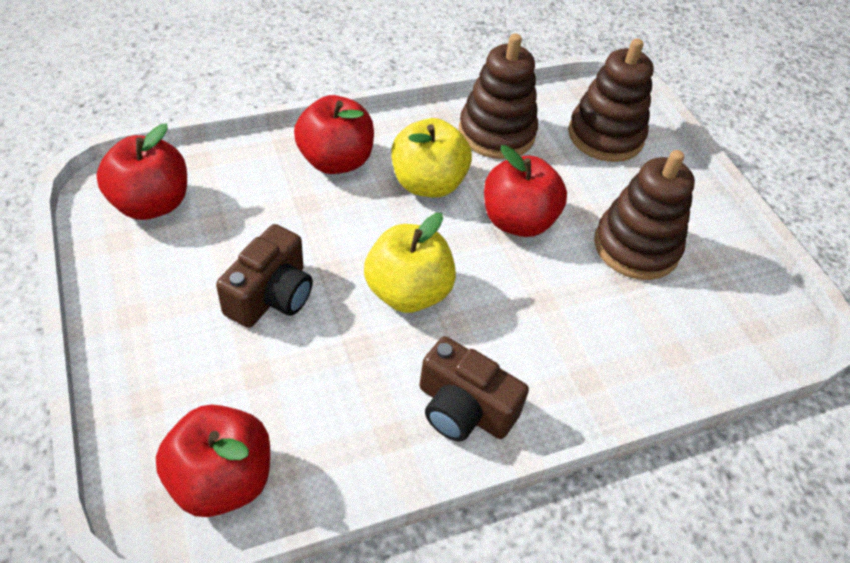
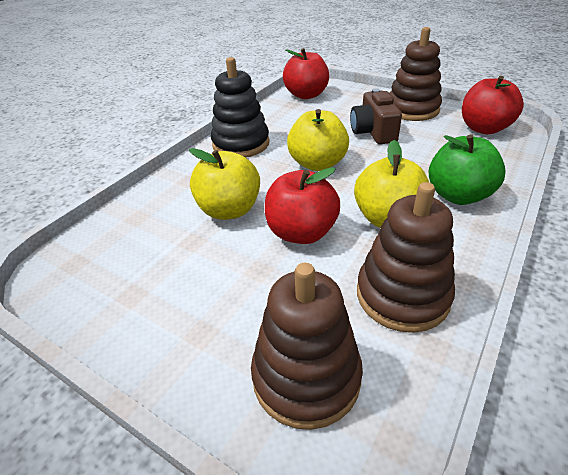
camera: 150 degrees right, 10 degrees down
(335, 161) = (458, 195): red apple -> green apple
(463, 409) = (241, 144): brown camera -> black stacking toy
(566, 293) = (229, 210): none -> yellow apple
(636, 247) = (198, 268): brown stacking toy -> brown stacking toy (412, 109)

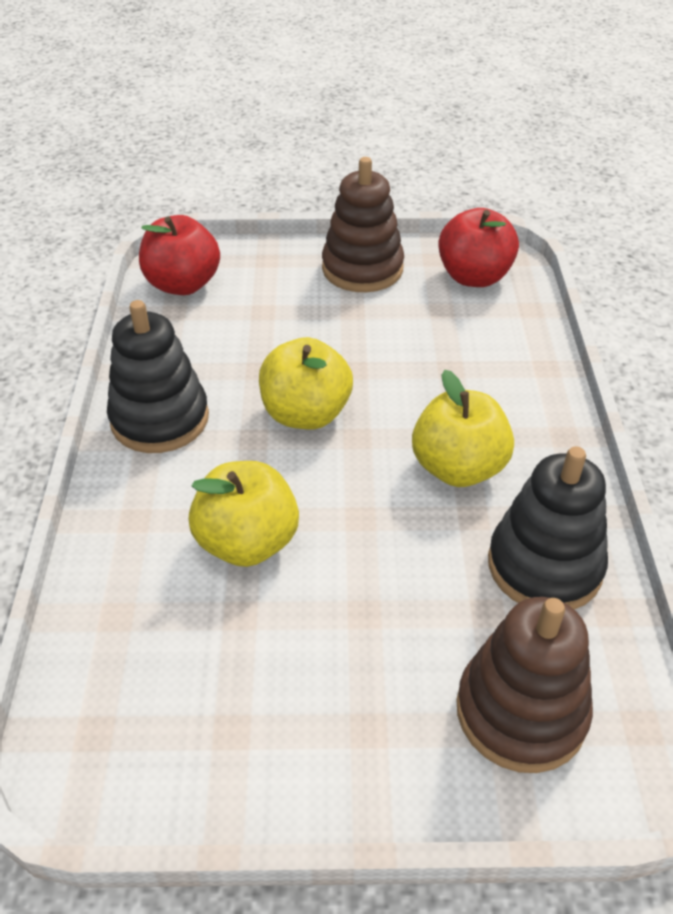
camera: 35 degrees left, 5 degrees up
(301, 232) = (372, 534): red apple -> none
(373, 132) = (339, 329): brown camera -> none
(402, 295) = (544, 566): brown stacking toy -> black stacking toy
(458, 195) = (512, 400): green apple -> none

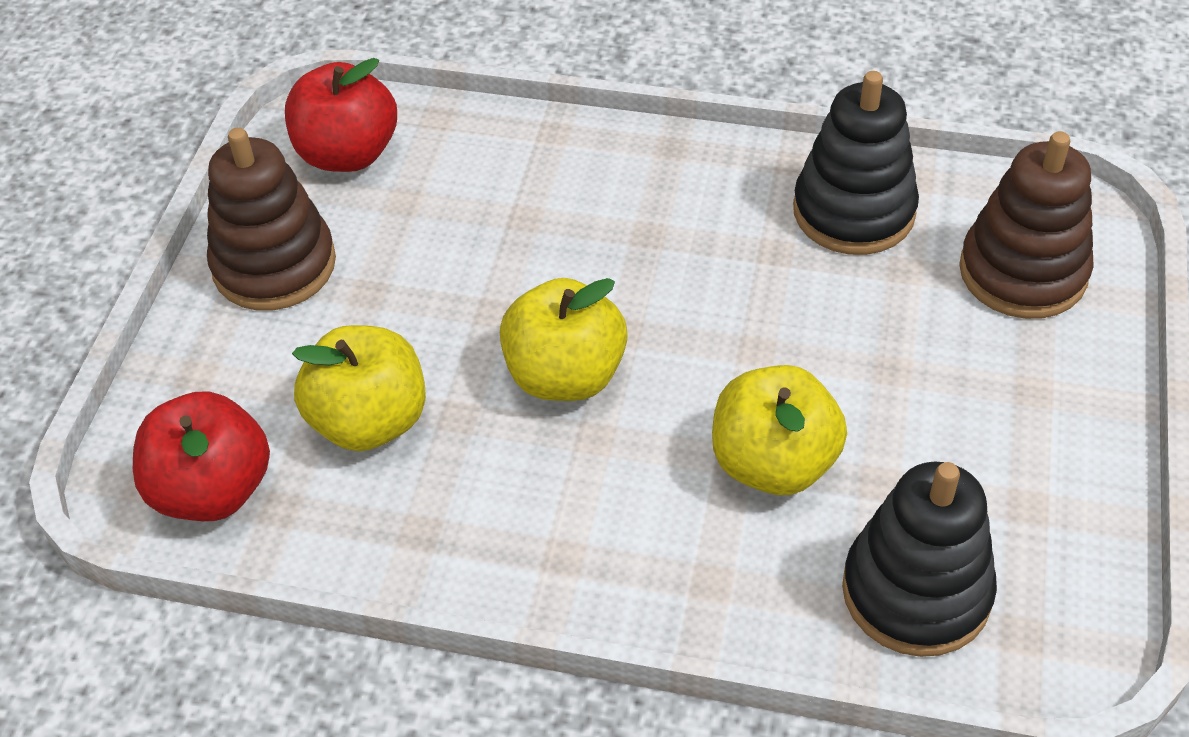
camera: 75 degrees left, 5 degrees up
(160, 419) = (525, 541): black stacking toy -> black stacking toy (916, 592)
(458, 468) = (699, 248): yellow apple -> yellow apple (369, 421)

